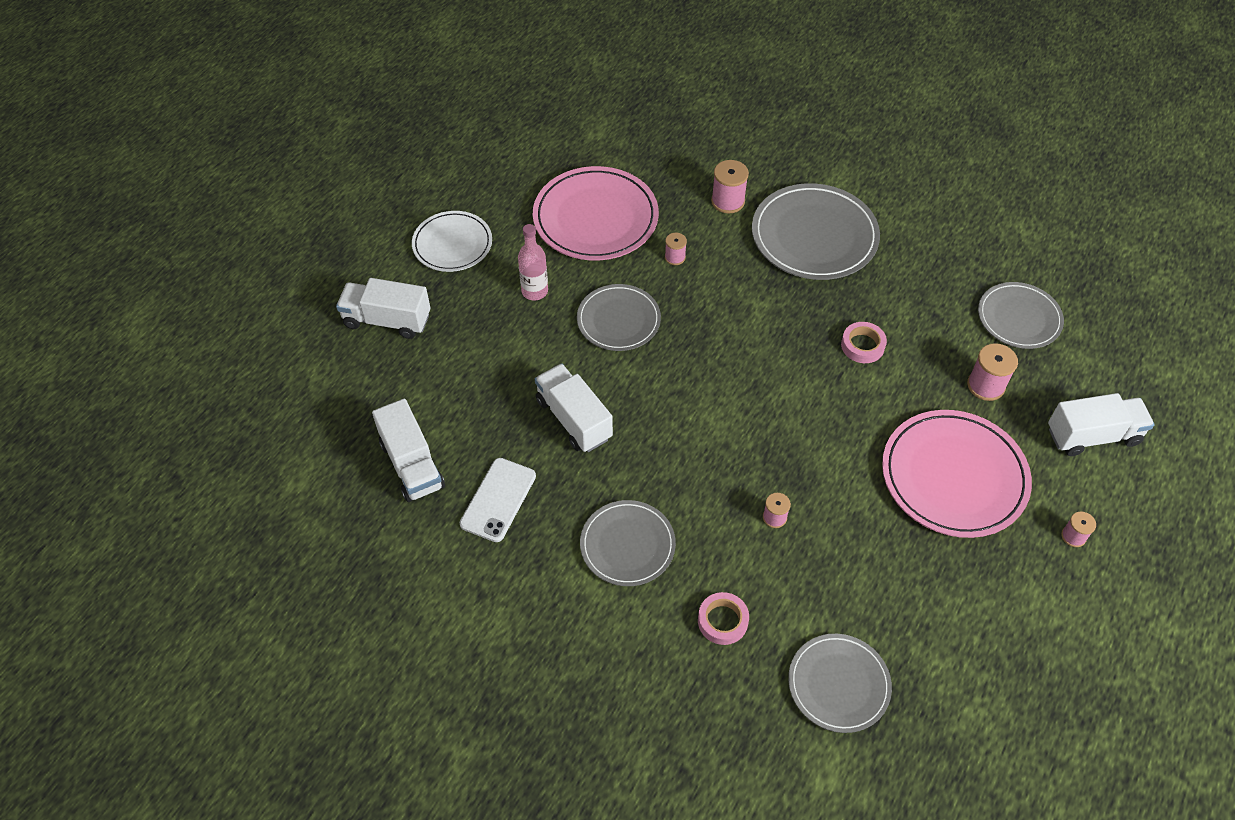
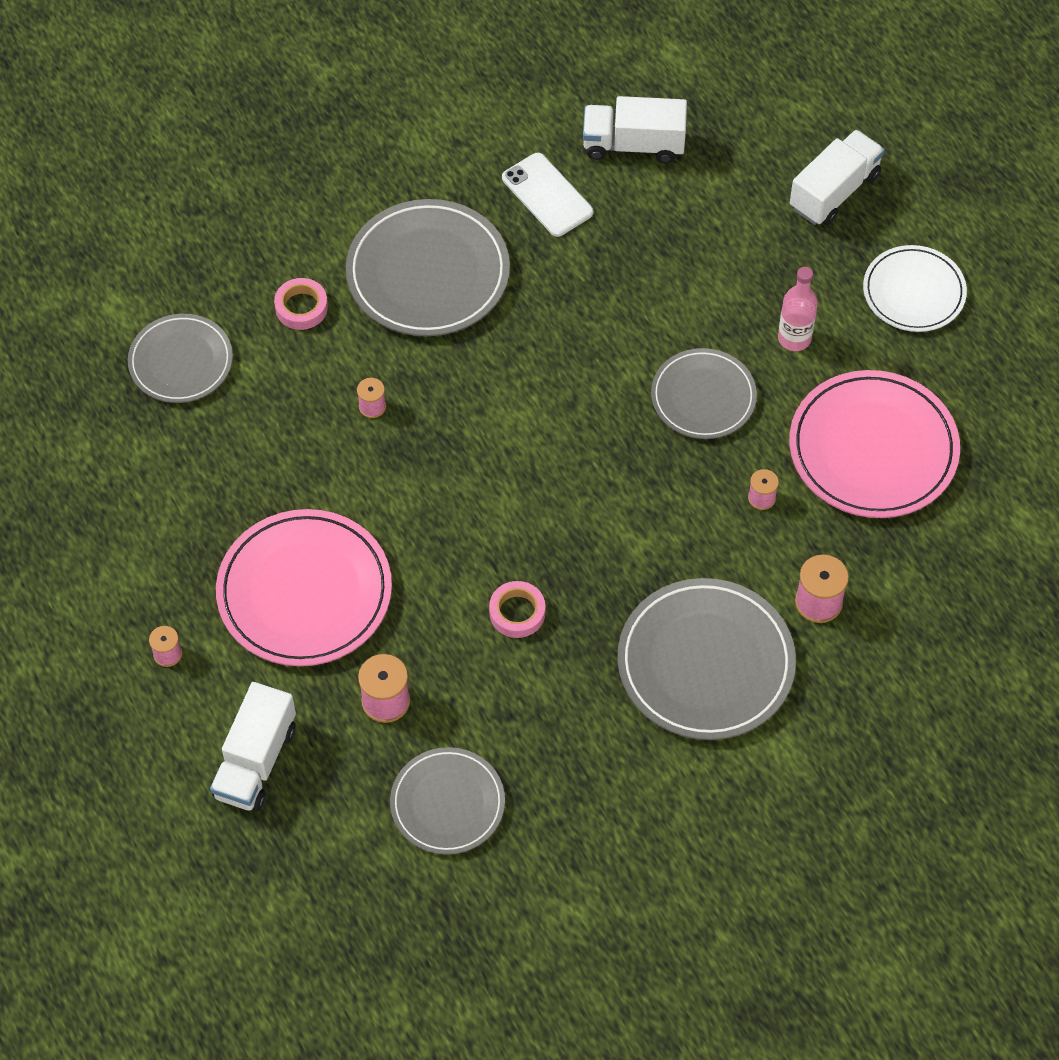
camera: 120 degrees right, 5 degrees up
(574, 419) = (599, 296): white truck -> none
(627, 545) = (428, 273): grey plate -> grey plate, size x1.59

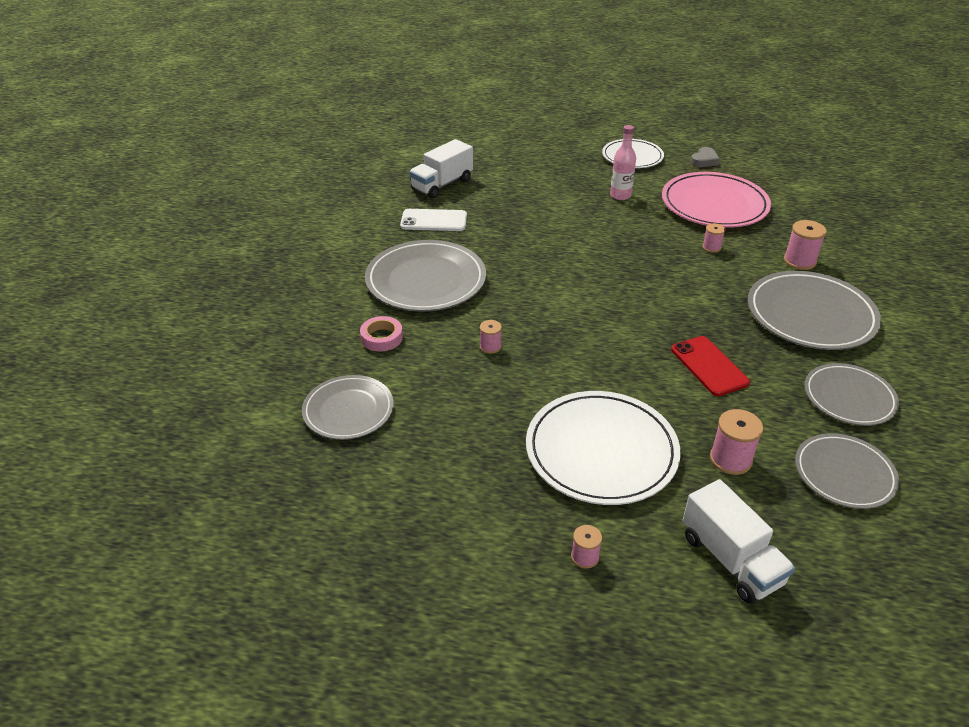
camera: 50 degrees left, 20 degrees down
(304, 592) = (601, 451): pink plate -> white plate
(517, 612) = (709, 366): pink tape -> red phone
(703, 397) = (625, 235): grey plate -> grey plate (849, 397)
(834, 191) = (548, 150): white truck -> none
(987, 377) = (704, 161): none -> grey heart

